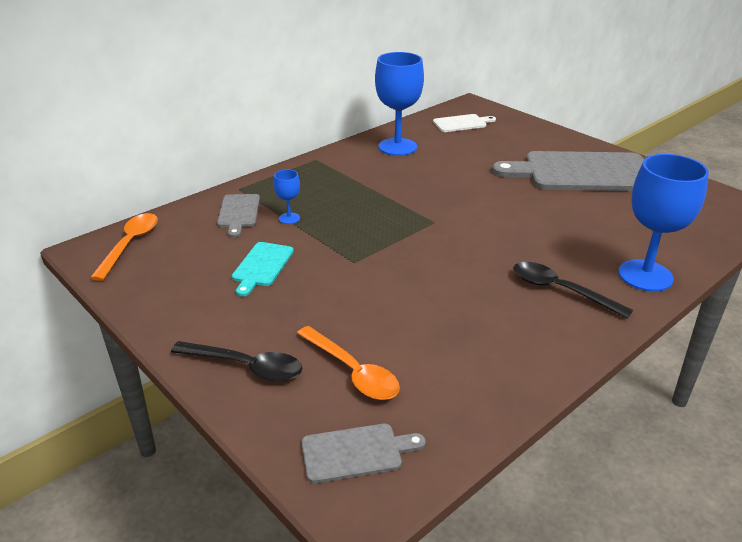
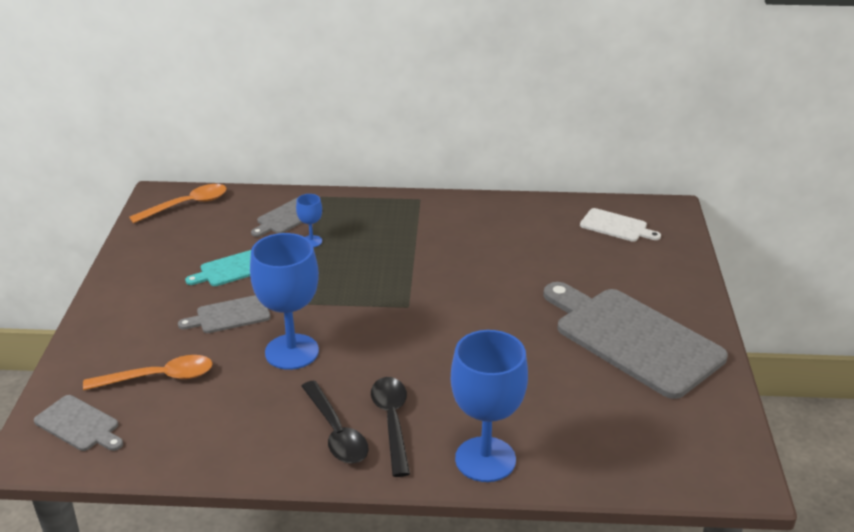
camera: 45 degrees right, 0 degrees up
(246, 366) = (114, 332): black spoon -> black spoon (336, 432)
(322, 296) = (229, 315): none -> grey cutting board
(353, 372) = (159, 377): orange spoon -> orange spoon turned 105 degrees counterclockwise
(397, 147) = (508, 221): blue goblet -> blue goblet (292, 352)

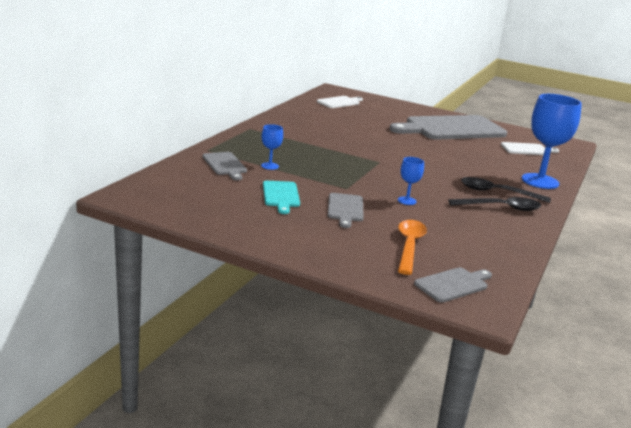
camera: 70 degrees left, 10 degrees down
(187, 205) = (156, 190): orange spoon -> none
(292, 352) = (407, 201): blue goblet -> blue goblet, size x0.46
(630, 430) = (527, 149): none -> white cutting board

